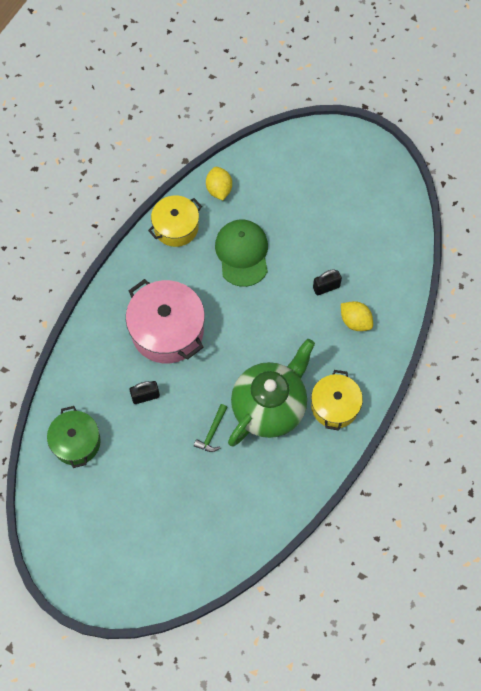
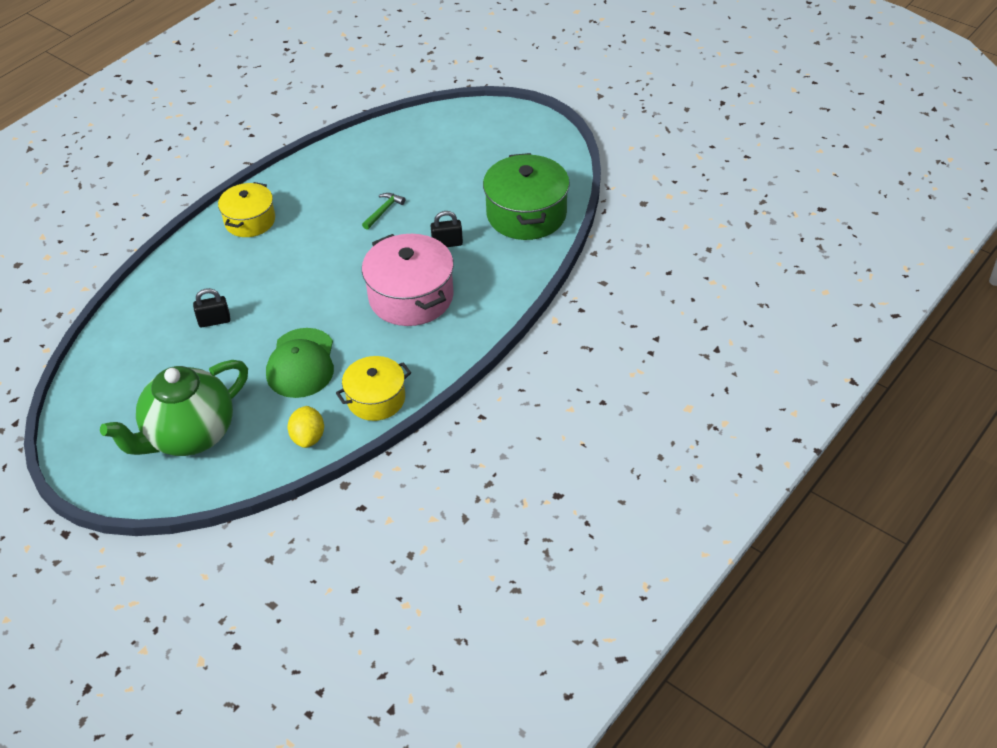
camera: 170 degrees left, 20 degrees down
(76, 442) = (526, 214): green pot -> green pot, size x1.56
(269, 407) = (318, 225): green teapot -> green teapot (190, 435)
(355, 321) = (195, 287): yellow lemon -> none

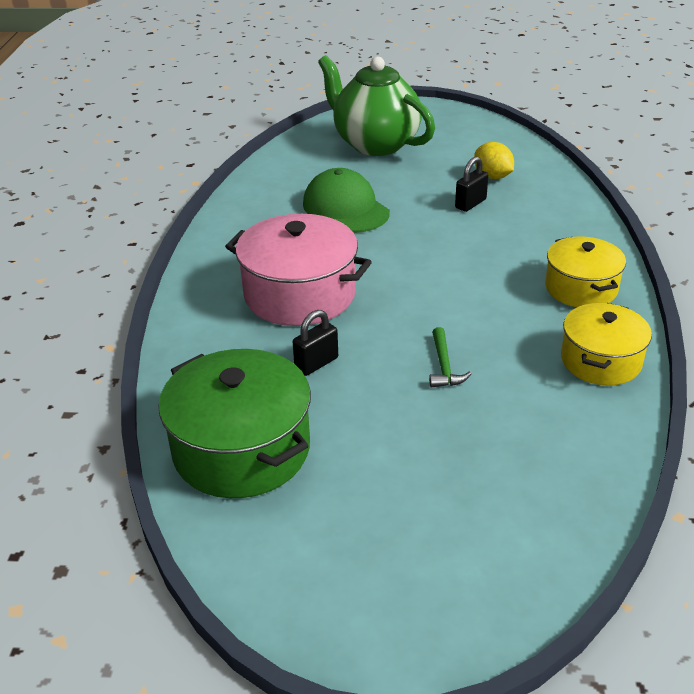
camera: 145 degrees right, 10 degrees down
(190, 435) = (375, 144): green teapot -> green teapot turned 60 degrees counterclockwise
(308, 437) = (277, 174): yellow lemon -> yellow lemon (492, 176)
(376, 399) = (245, 212): yellow pot -> yellow pot (600, 361)

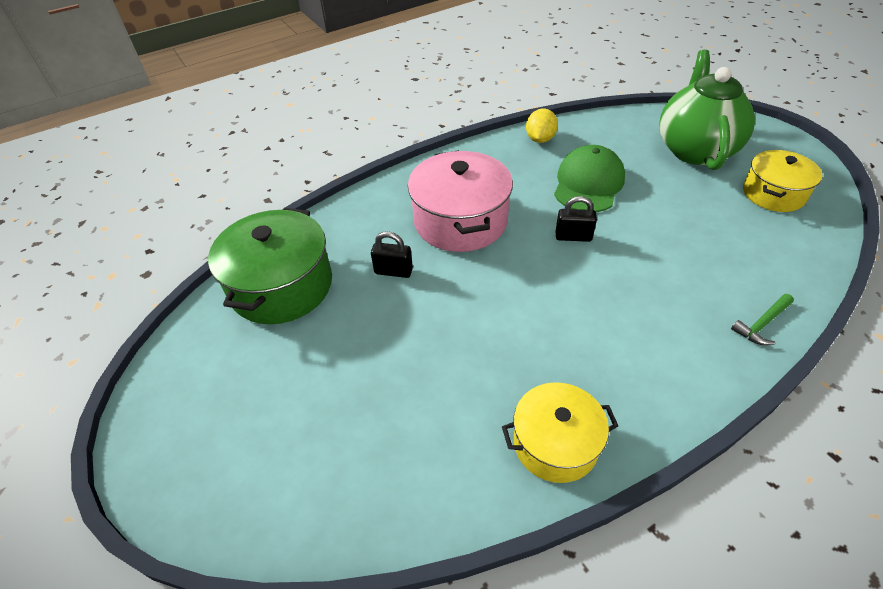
camera: 55 degrees right, 10 degrees up
(444, 366) = (451, 340): green hammer -> green hammer (762, 324)
(470, 204) = (685, 243): black padlock -> black padlock (573, 237)
(492, 176) = (746, 234): yellow lemon -> yellow lemon (540, 139)
(581, 288) = (649, 378): yellow pot -> yellow pot (773, 194)

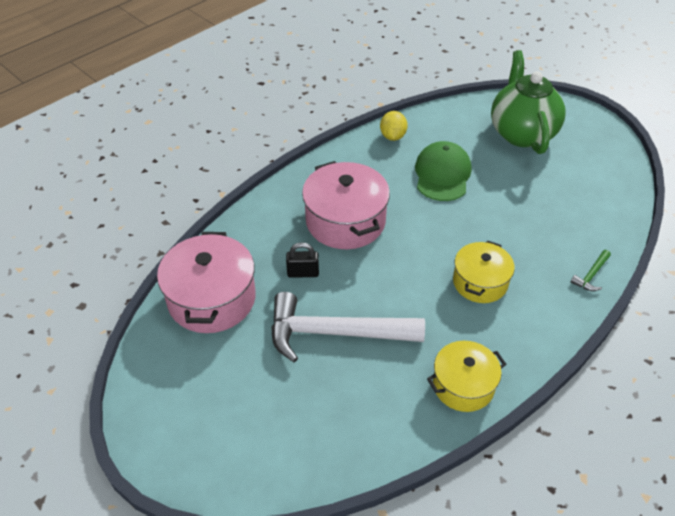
camera: 15 degrees left, 0 degrees up
(281, 286) = (212, 299): green pot -> pink pot
(408, 347) = (334, 333): none -> white hammer
(573, 237) = (440, 223): black padlock -> none
(773, 194) = (587, 167): yellow pot -> yellow pot (480, 282)

